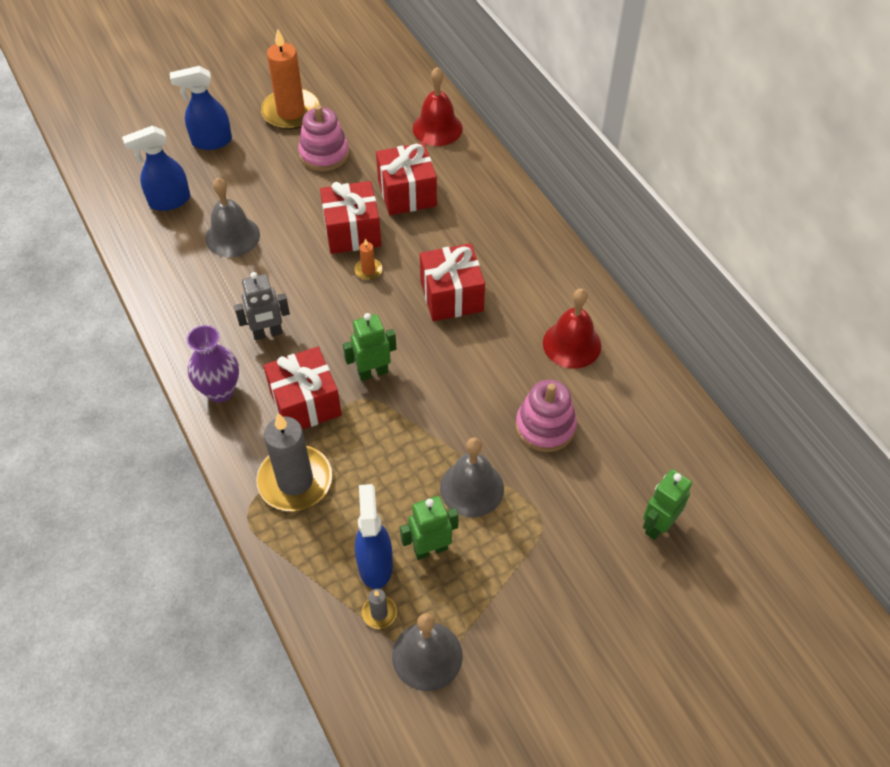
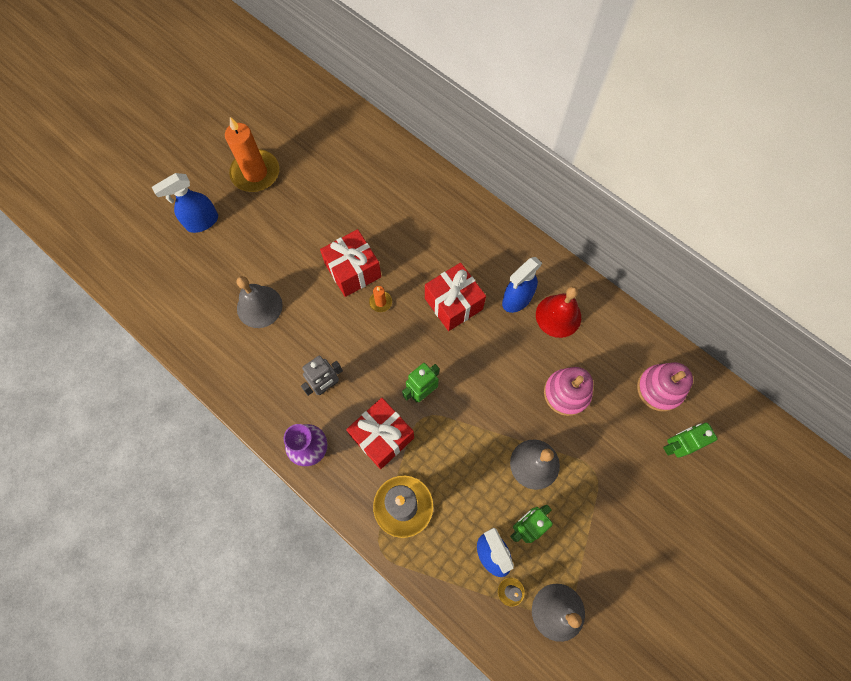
camera: 20 degrees left, 15 degrees up
(169, 201) = (192, 290): blue spray bottle -> blue spray bottle (516, 299)
(324, 154) = (300, 205): pink stacking toy -> pink stacking toy (659, 389)
(407, 193) = (381, 221): red gift -> none
(437, 128) = (380, 153): red bell -> none
(657, 525) = (675, 446): green robot -> green robot turned 45 degrees clockwise

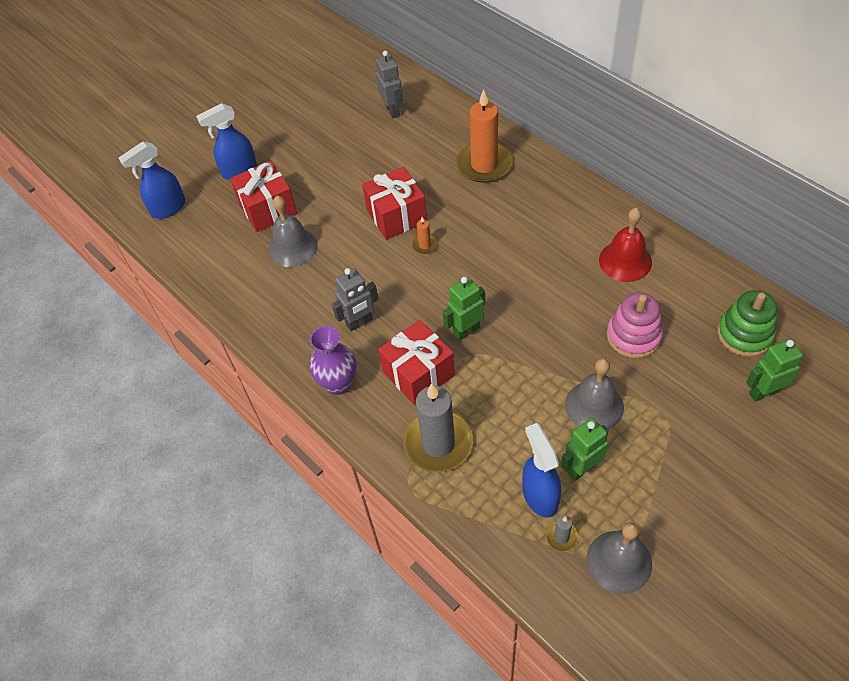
camera: 10 degrees right, 15 degrees down
(255, 173) = (299, 128): orange candle -> orange candle (484, 165)
(342, 152) = (393, 110): none -> grey robot
(453, 304) = (506, 248): red gift -> red gift (268, 209)
(516, 299) = (577, 245): blue spray bottle -> blue spray bottle (168, 208)
(659, 389) = (744, 334): pink stacking toy -> green stacking toy

